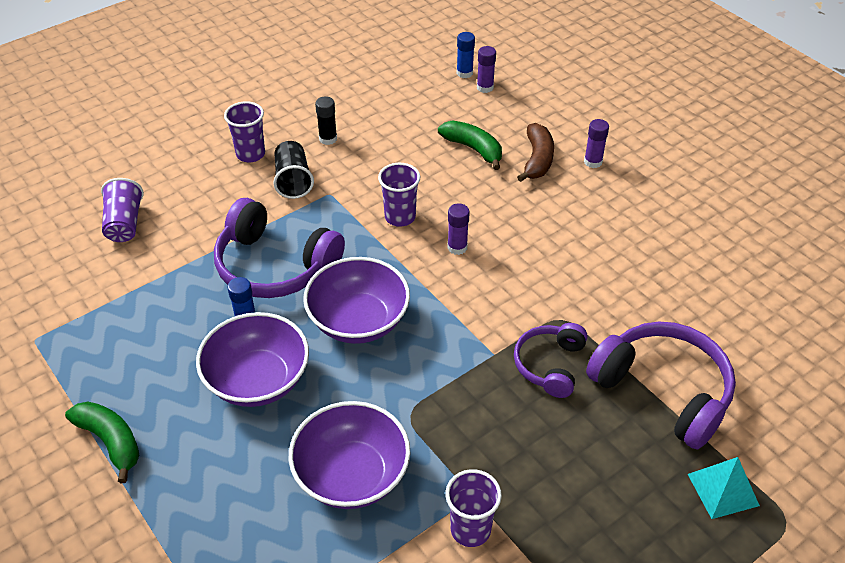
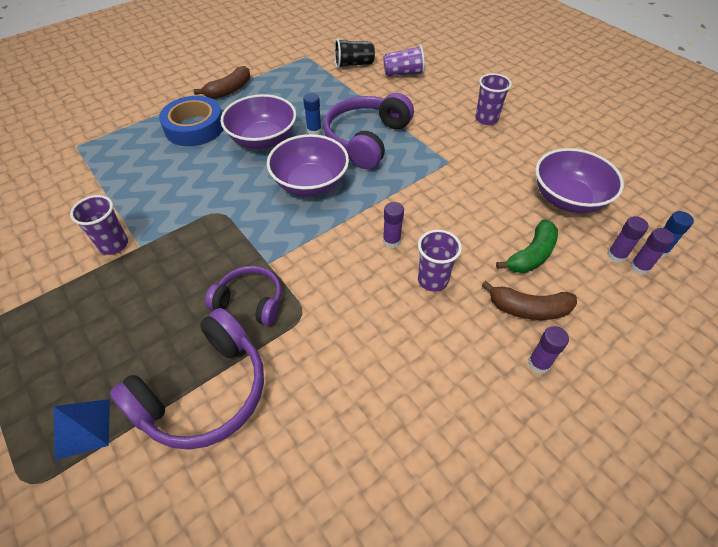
camera: 90 degrees right, 5 degrees up
(110, 442) = (229, 90): green banana -> brown banana
(210, 476) = (194, 127): none -> blue tape
(293, 181) = (460, 142): black cup -> black cup (353, 64)
(328, 139) = (517, 158): black glue stick -> none
(352, 475) = (177, 185): purple bowl -> purple bowl (568, 199)
(400, 217) = (426, 204): purple cup -> purple cup (432, 280)
(472, 98) = (616, 255): none -> purple glue stick
(723, 489) = (83, 428): turquoise pyramid -> blue pyramid

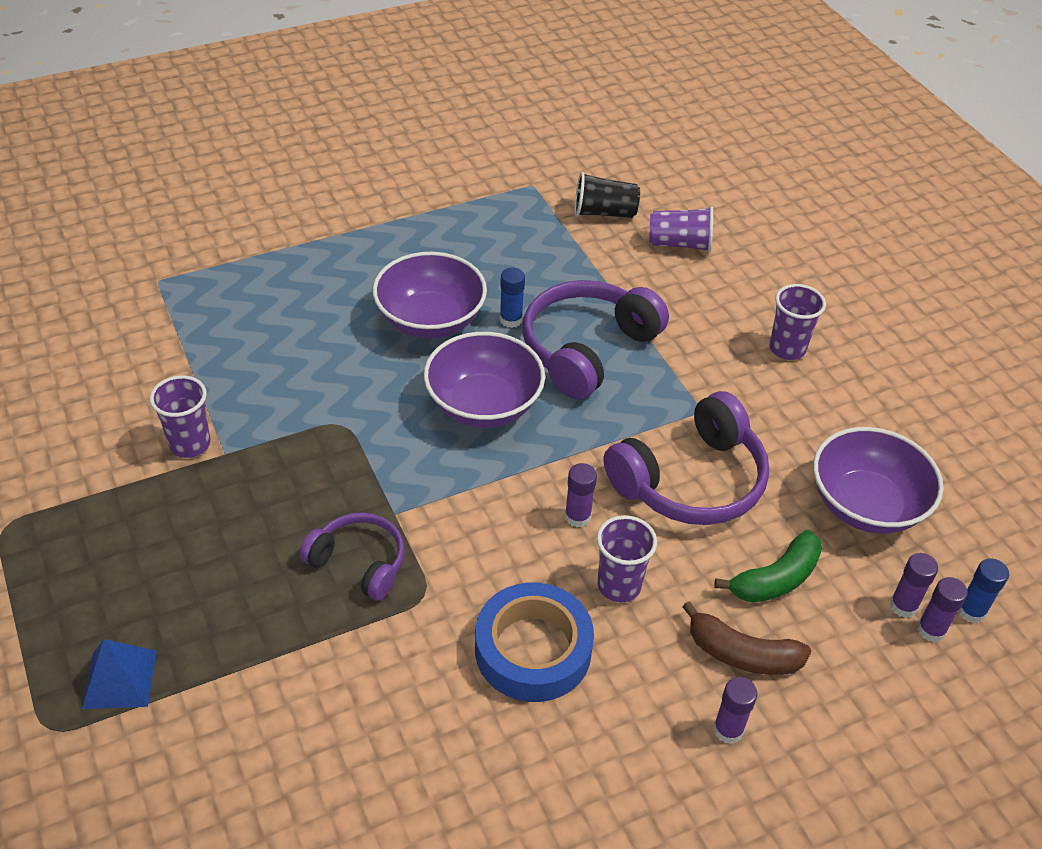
camera: 10 degrees right, 5 degrees down
(194, 127) = (333, 281): blue tape -> blue tape (533, 649)
(205, 392) = (276, 668): purple headphones -> purple headphones (691, 481)
(229, 90) = (397, 225): brown banana -> none

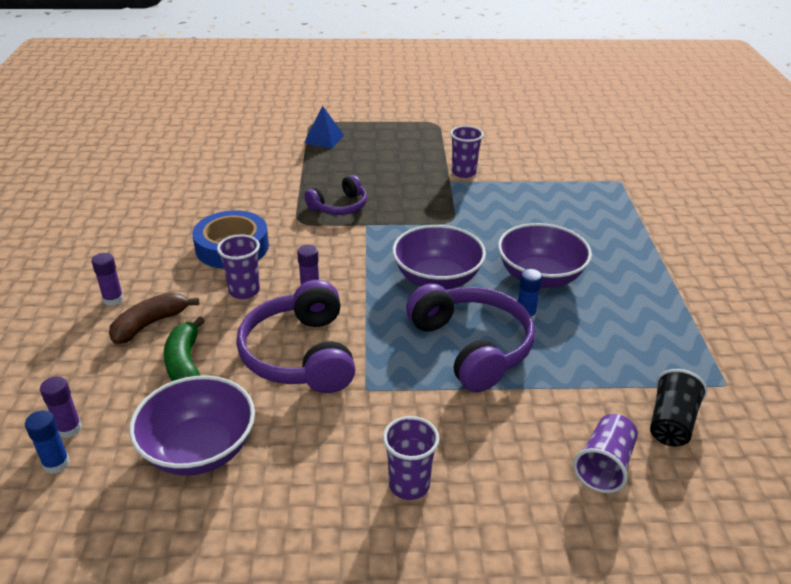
camera: 115 degrees right, 10 degrees down
(903, 606) = (101, 423): purple glue stick -> none

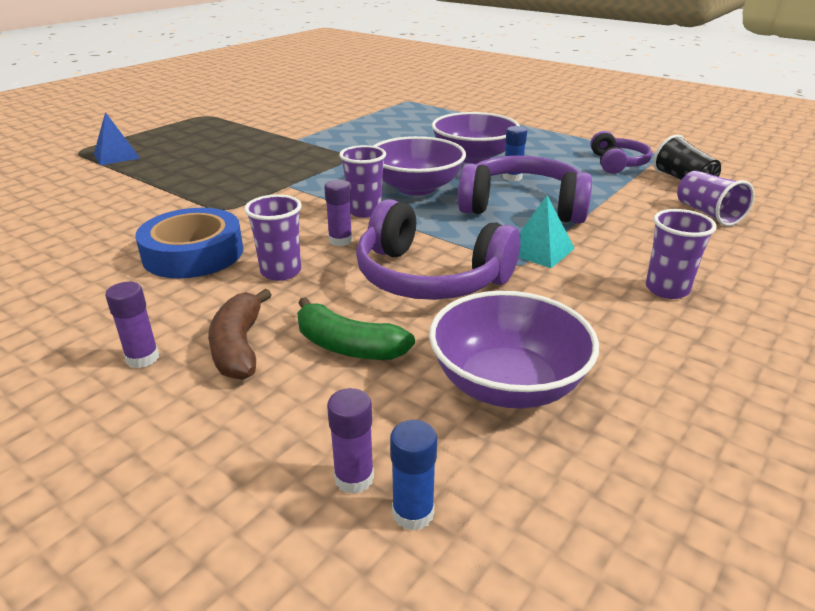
camera: 50 degrees left, 5 degrees down
(339, 206) = (238, 186): purple headphones -> purple headphones (617, 163)
(400, 389) = (539, 250): none -> turquoise pyramid
(464, 172) = (295, 131): purple cup -> purple cup (365, 211)

